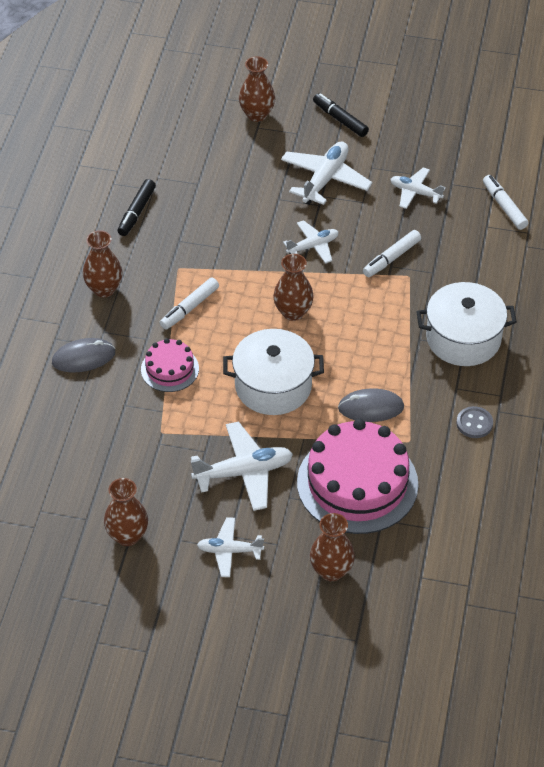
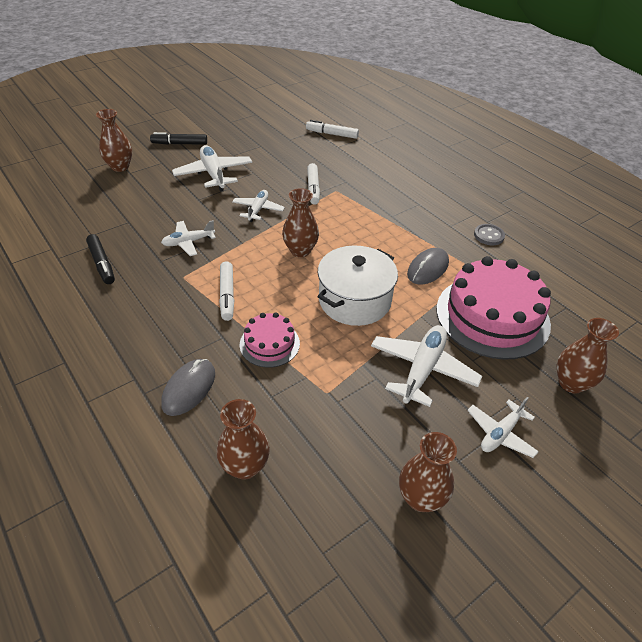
camera: 50 degrees left, 5 degrees down
(104, 289) = (141, 328): brown vase -> brown vase (245, 466)
(415, 192) = (276, 153): white plane -> white plane (188, 242)
(463, 338) = (413, 200): white pot -> none

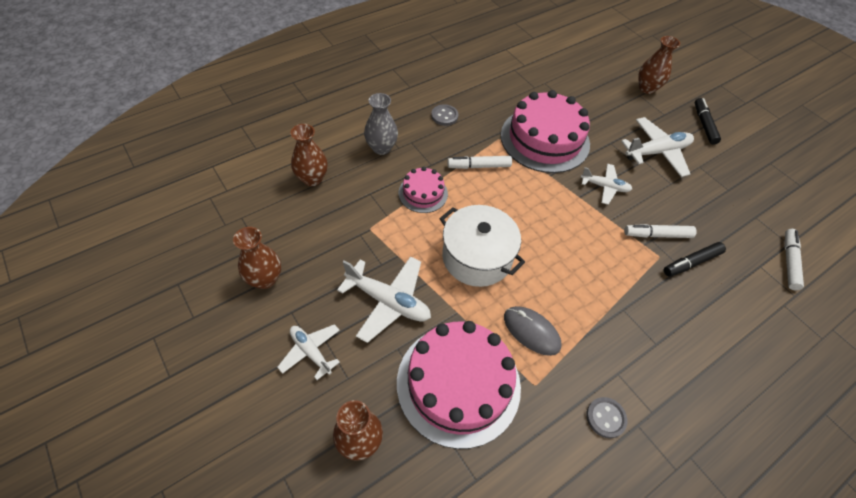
camera: 90 degrees right, 10 degrees up
(102, 263) = (510, 92): black marker -> black marker (691, 263)
(135, 324) = (444, 116): none -> grey button
(188, 242) = (544, 139): white plane -> pink cake
(189, 388) = (381, 148): grey mouse -> grey vase
(300, 251) = (545, 218): brown vase -> none

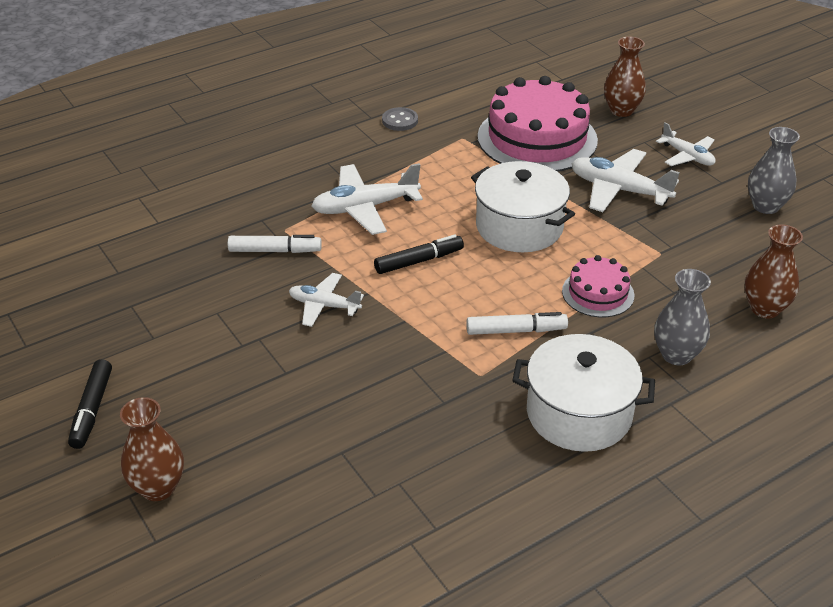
camera: 175 degrees left, 15 degrees down
(265, 279) = (765, 206): brown vase -> grey vase
(444, 116) = (579, 413): grey button -> white pot
(531, 331) = (460, 170): grey mouse -> none
(544, 139) = (401, 375): pink cake -> none
(656, 152) = (213, 358): white plane -> white plane (365, 208)
(691, 263) = (246, 224): black marker -> black marker (418, 261)
(789, 262) = (116, 226): white marker -> none

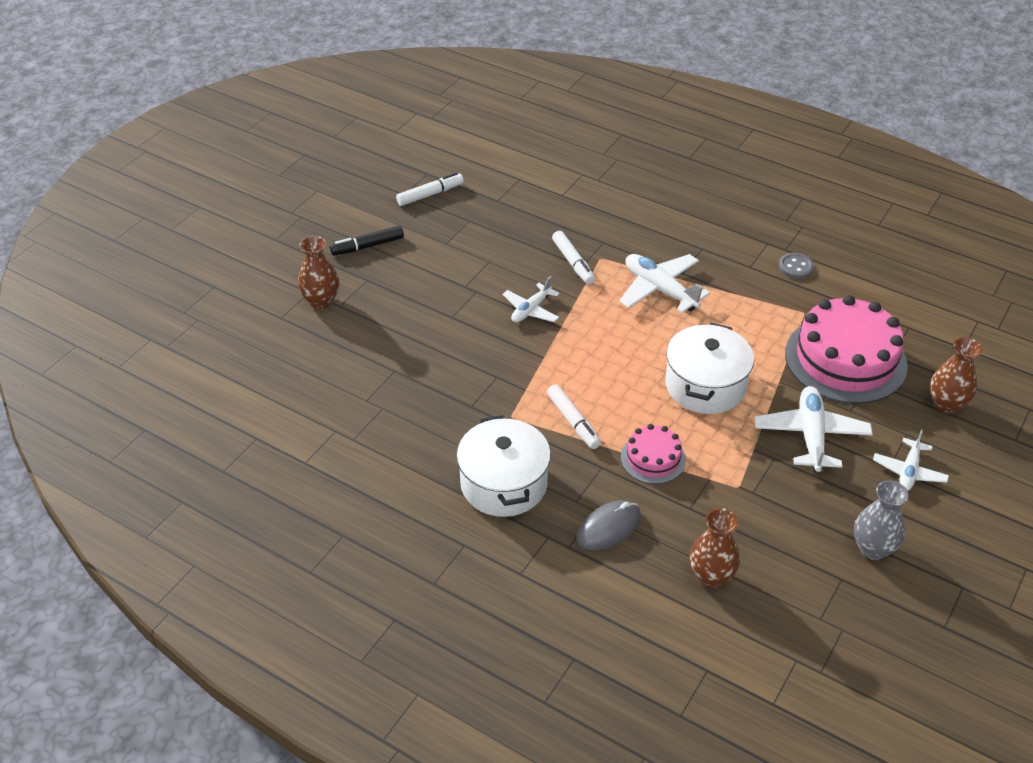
camera: 65 degrees right, 5 degrees up
(50, 323) = (430, 194): none -> white marker
(324, 306) = (531, 310): white plane -> white plane turned 135 degrees counterclockwise
(418, 261) = (617, 341): black marker -> none
(676, 355) = (608, 527): grey vase -> grey mouse

